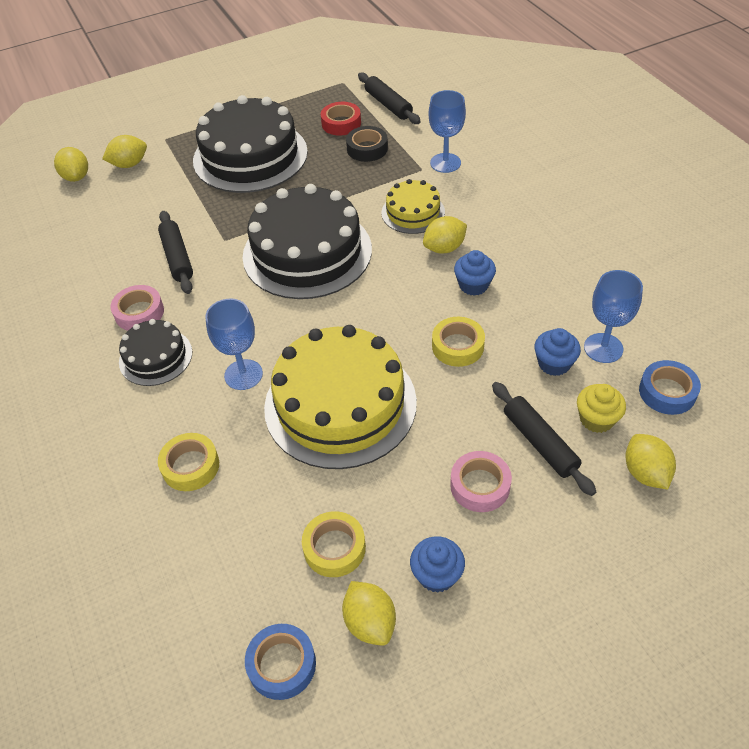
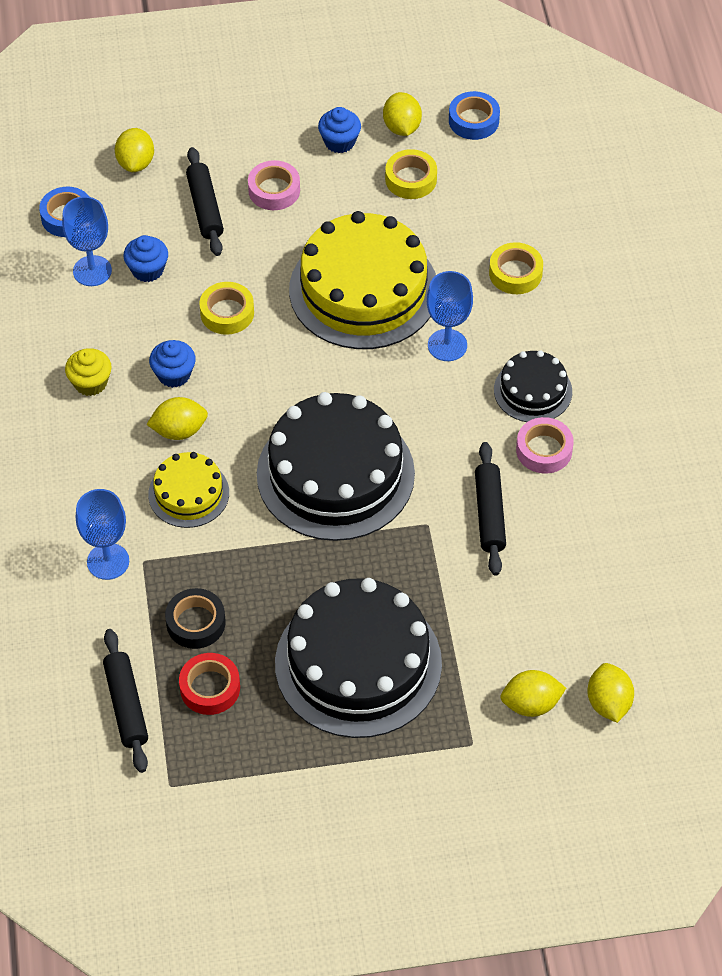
camera: 165 degrees left, 5 degrees up
(596, 419) = (144, 212): yellow cupcake -> yellow cupcake (90, 383)

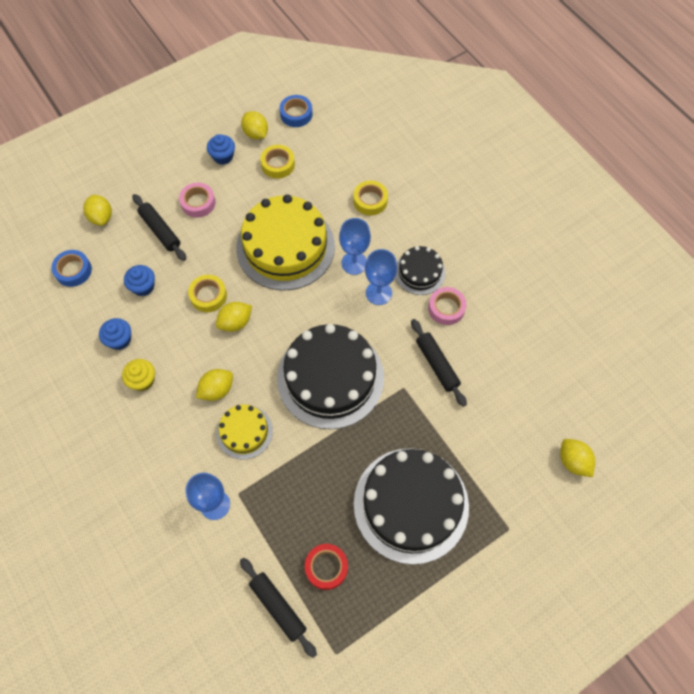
camera: 25 degrees left, 10 degrees up
(92, 271) = (107, 301): blue goblet -> blue goblet (378, 293)
(174, 374) = (195, 352): blue cupcake -> blue cupcake (120, 340)
(196, 623) = (294, 523): black tape -> none
(531, 704) = (529, 484): yellow lemon -> yellow lemon (235, 322)

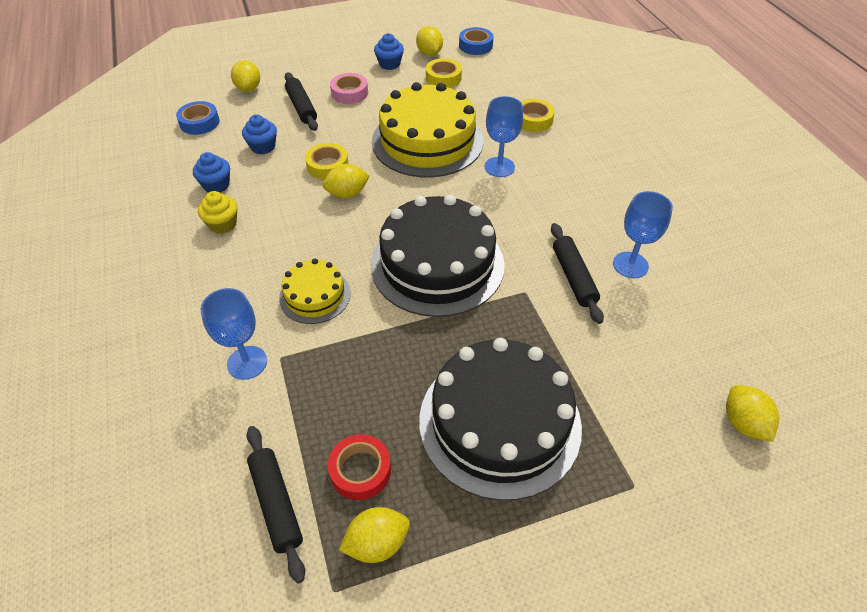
camera: 15 degrees right, 15 degrees down
(217, 390) = (300, 249): yellow lemon -> yellow lemon (377, 543)
(378, 293) = (520, 197): blue goblet -> blue goblet (630, 265)
(419, 272) = (574, 188): black cake -> none
(446, 308) = (598, 226): pink tape -> none

